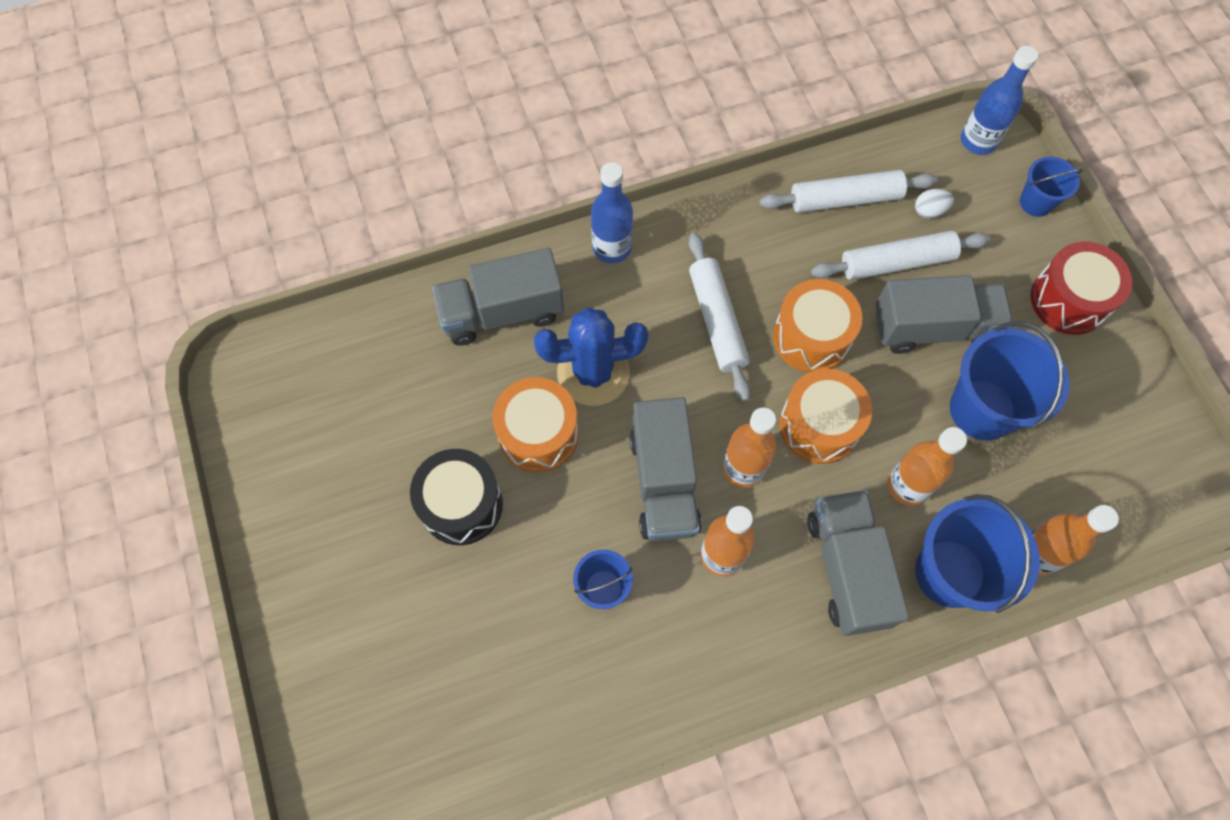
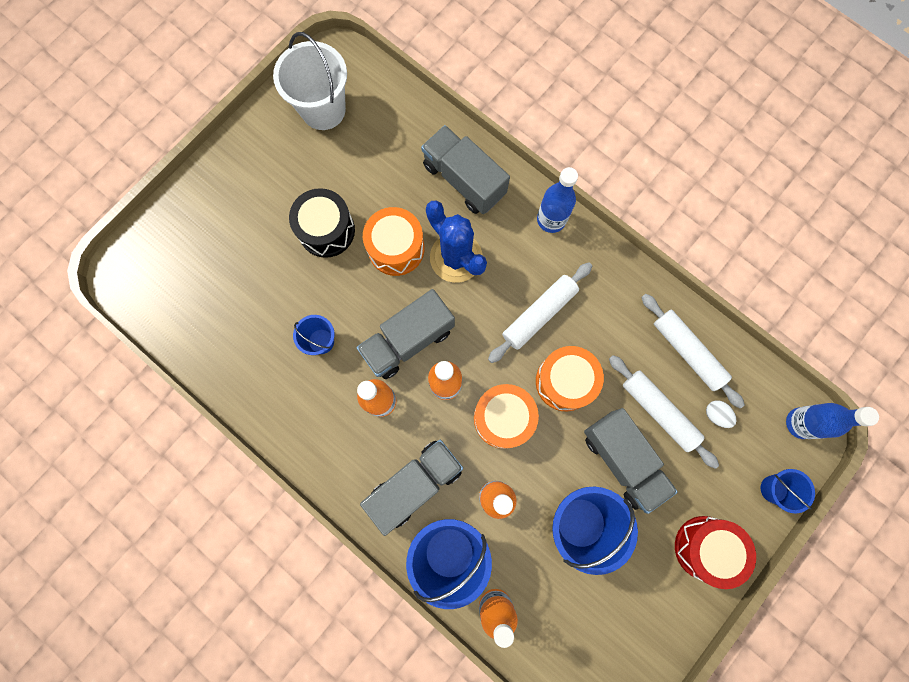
camera: 60 degrees right, 10 degrees up
(297, 424) = (323, 109): none -> white bucket

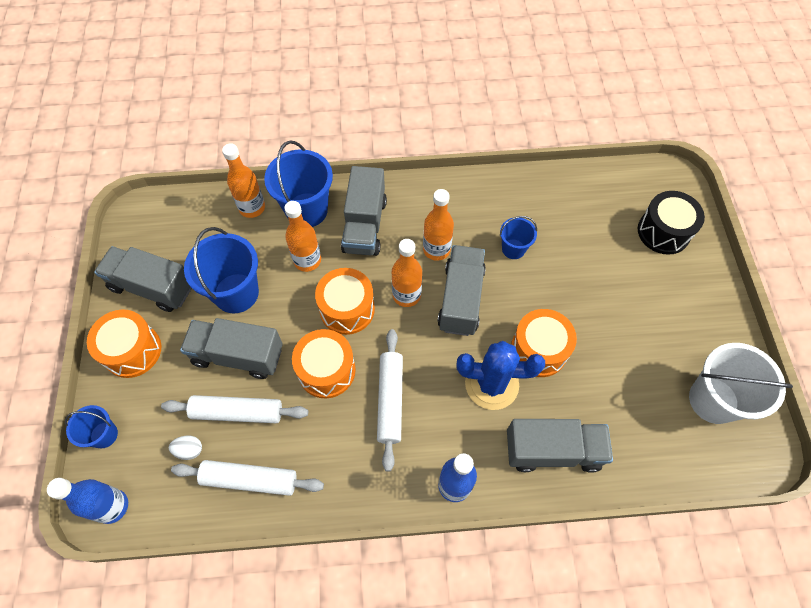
camera: 135 degrees right, 15 degrees down
(326, 230) = (597, 317): black drum -> black drum (663, 232)
(647, 600) = (152, 287): none -> grey truck
(705, 548) = (132, 351): red drum -> orange drum

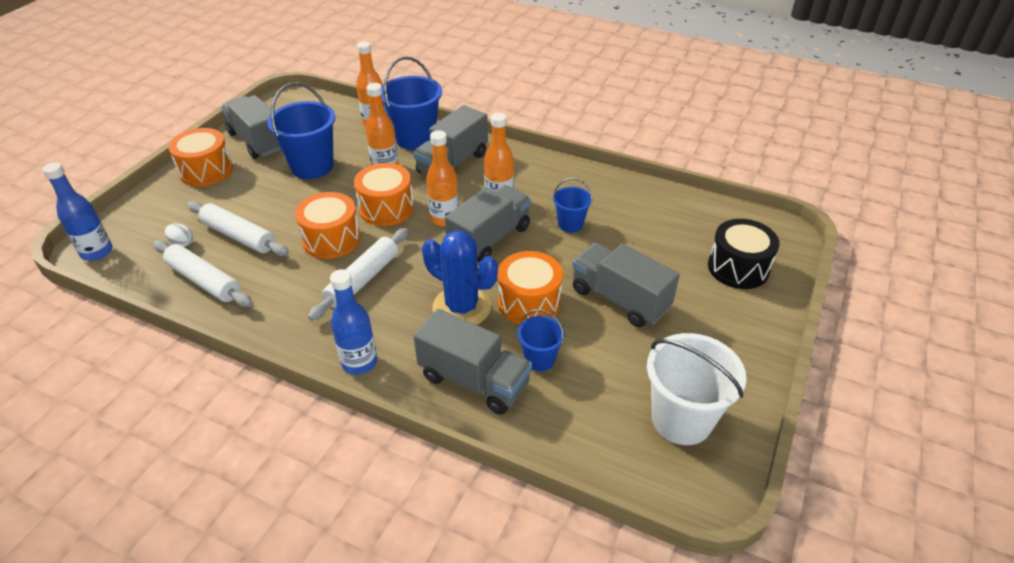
camera: 30 degrees right, 20 degrees down
(104, 435) = (136, 209): blue bucket -> blue bucket (539, 359)
(238, 355) = (275, 203): grey truck -> grey truck (619, 299)

